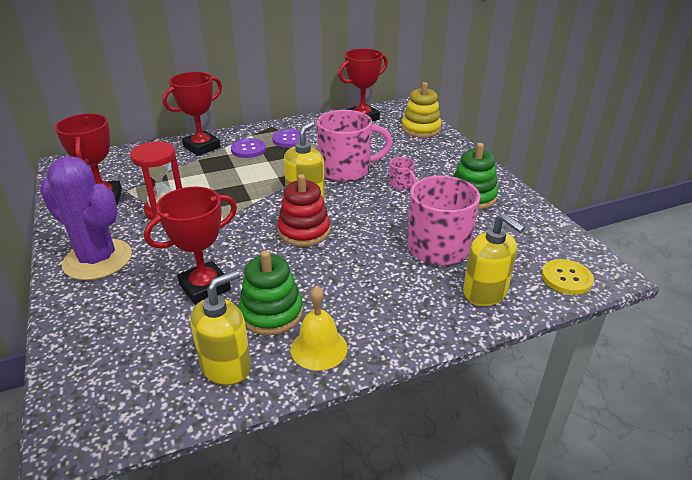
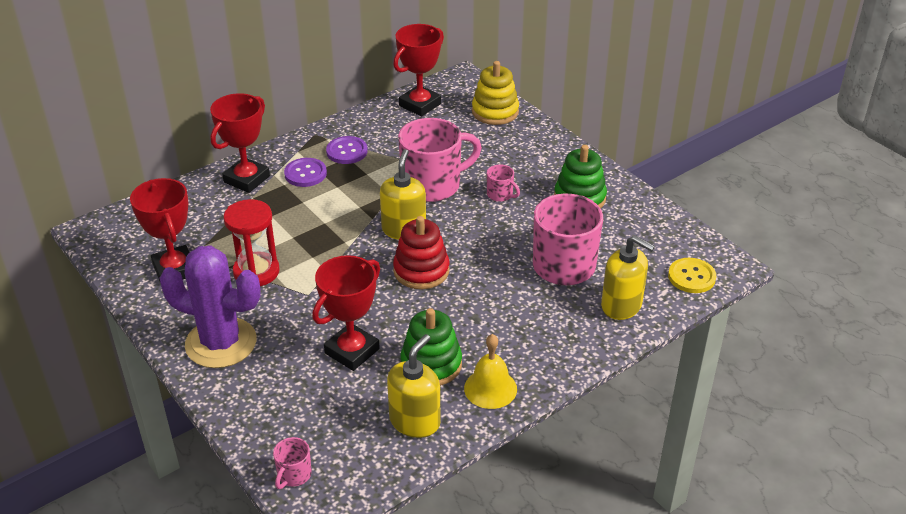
camera: 15 degrees left, 5 degrees up
(75, 396) = (294, 475): none -> pink mug

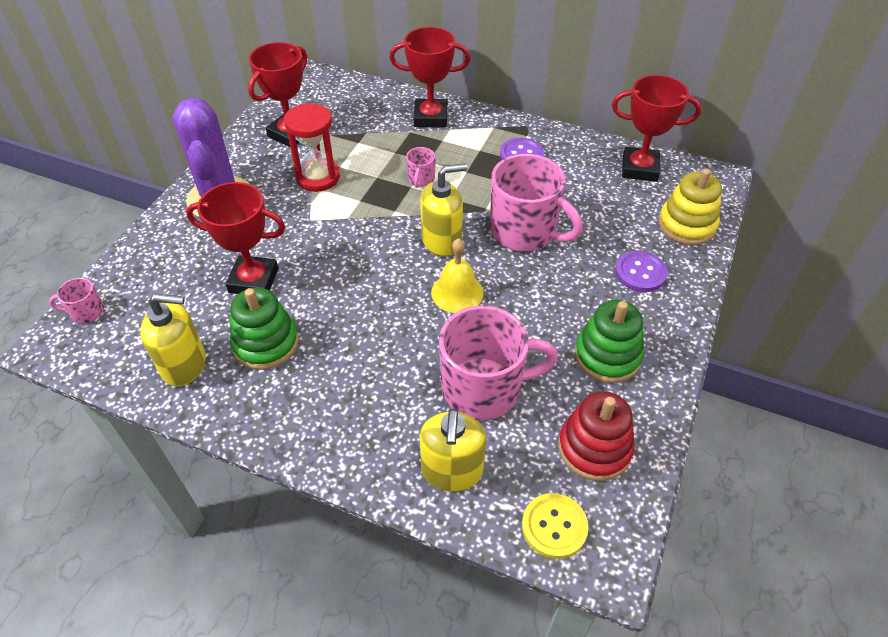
camera: 60 degrees right, 10 degrees up
(305, 174) = (467, 145): purple button -> purple button (640, 273)
(421, 271) = (392, 279): red stacking toy -> red stacking toy (594, 448)
(490, 388) = (256, 404): yellow bell -> yellow bell (457, 292)
(500, 195) = (554, 287): pink mug -> pink mug (421, 179)

